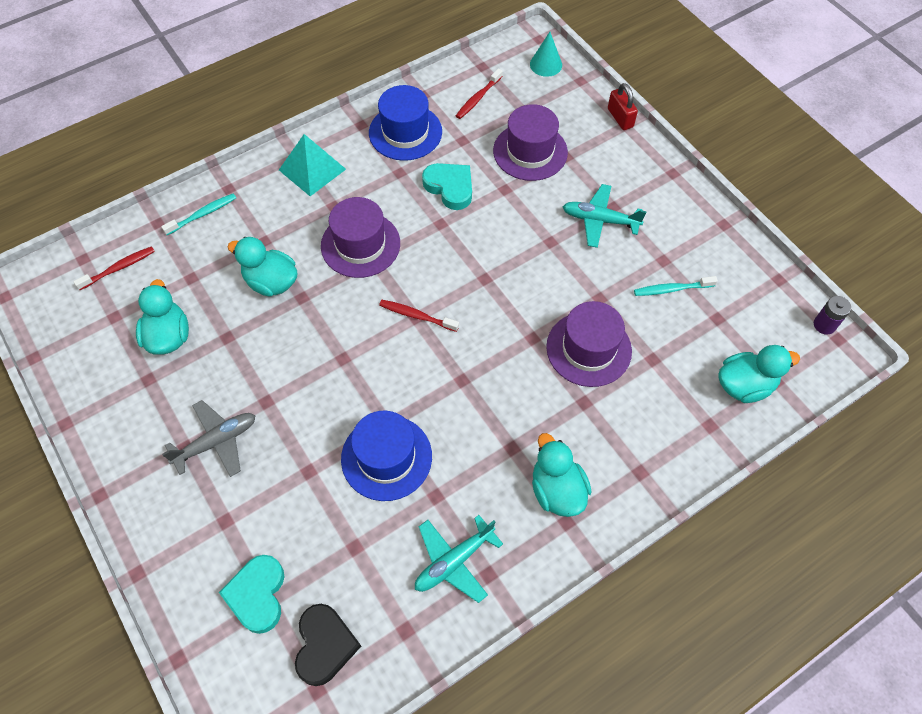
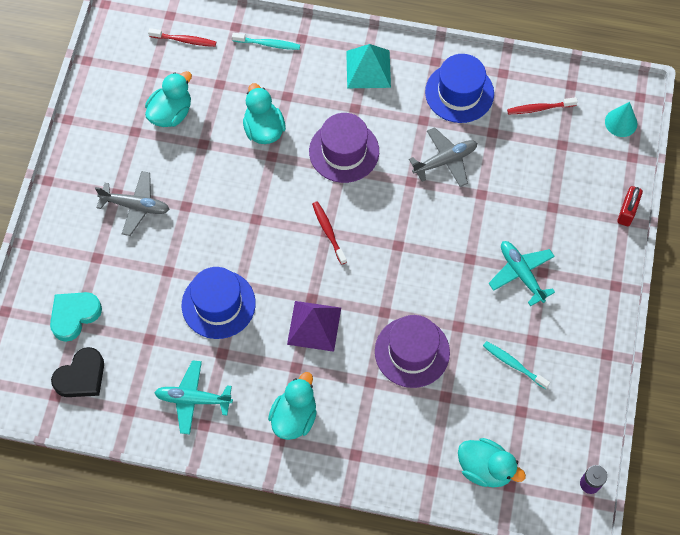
camera: 45 degrees right, 5 degrees up
(450, 187) = (445, 161): turquoise heart -> grey plane
(489, 400) = (314, 326): none -> purple pyramid
(530, 151) = (530, 181): purple hat -> none

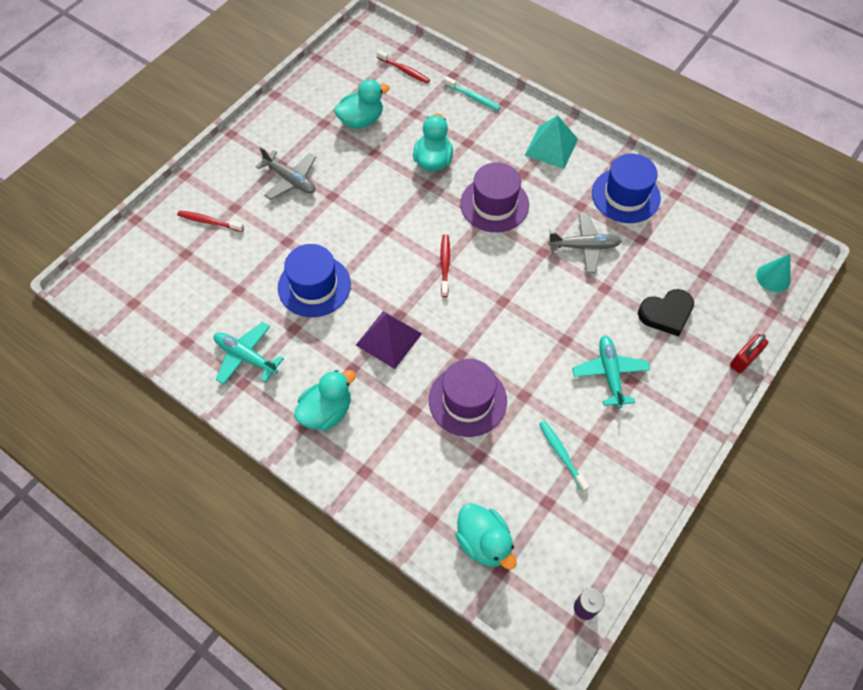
camera: 25 degrees right, 5 degrees down
(74, 316) = (188, 246): turquoise heart -> none
(81, 376) = (164, 297): black heart -> black heart (666, 314)
(540, 108) = (697, 236): red toothbrush -> red toothbrush (209, 222)

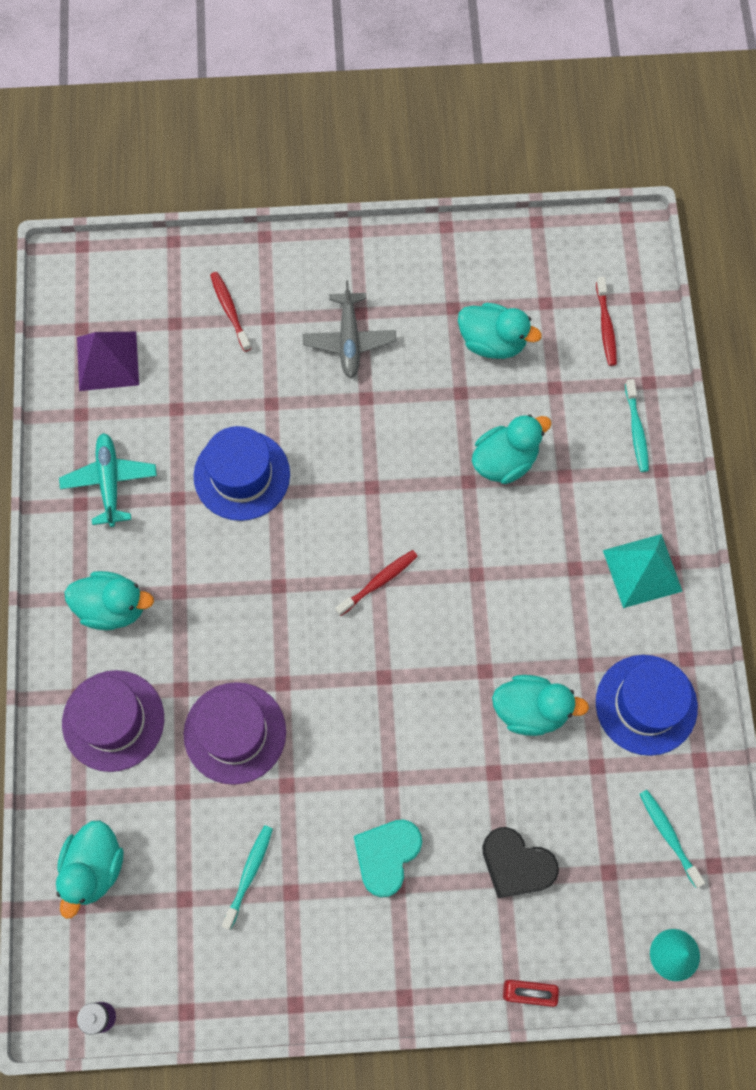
camera: 50 degrees right, 10 degrees up
(389, 339) = (241, 599): purple pyramid -> purple pyramid (107, 361)
(494, 204) = (504, 571): purple hat -> purple hat (113, 720)
(584, 246) = (531, 710): grey plane -> turquoise duck
(609, 373) = (386, 856): turquoise plane -> turquoise heart
(706, 235) = (669, 836): none -> turquoise toothbrush

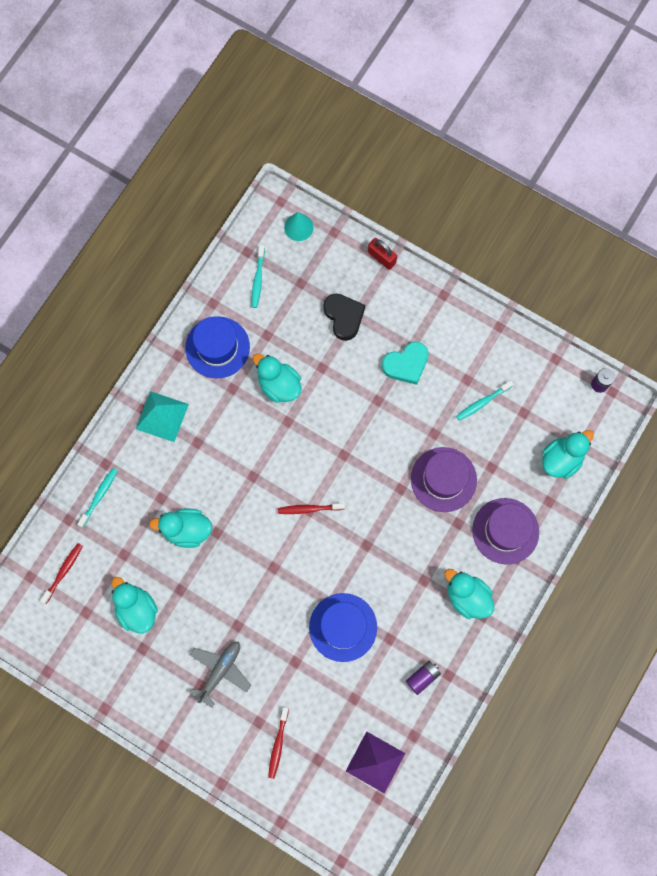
camera: 145 degrees left, 5 degrees up
(110, 482) = (422, 677): turquoise plane -> purple battery

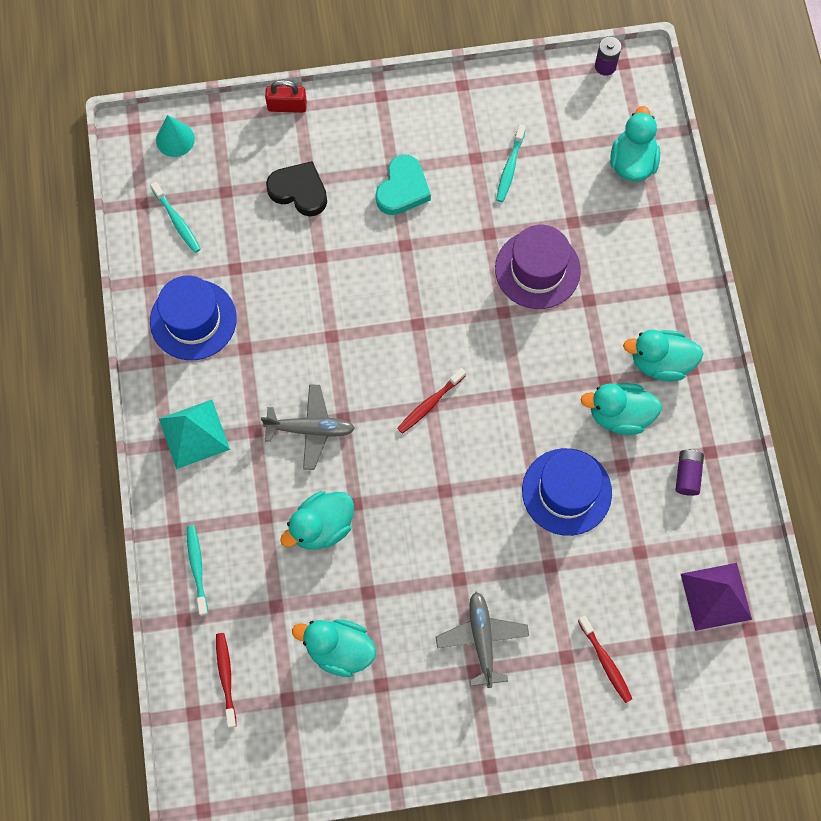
camera: 40 degrees left, 5 degrees down
(228, 467) = (310, 429): none -> grey plane
(279, 385) = (291, 307): turquoise duck -> turquoise duck (619, 415)
(505, 531) = (640, 271): purple hat -> none

